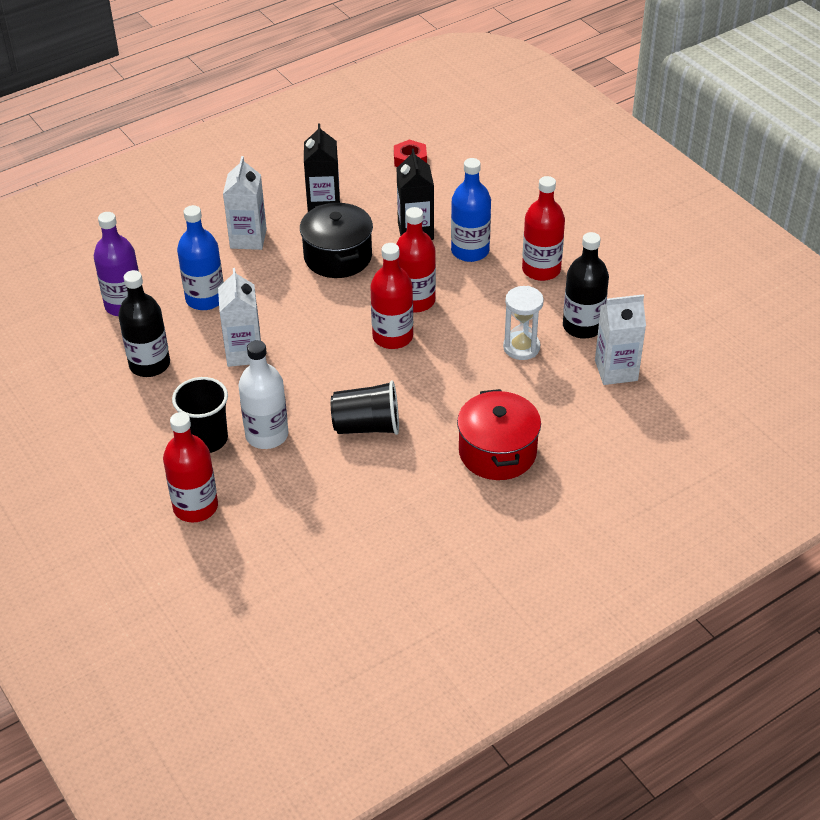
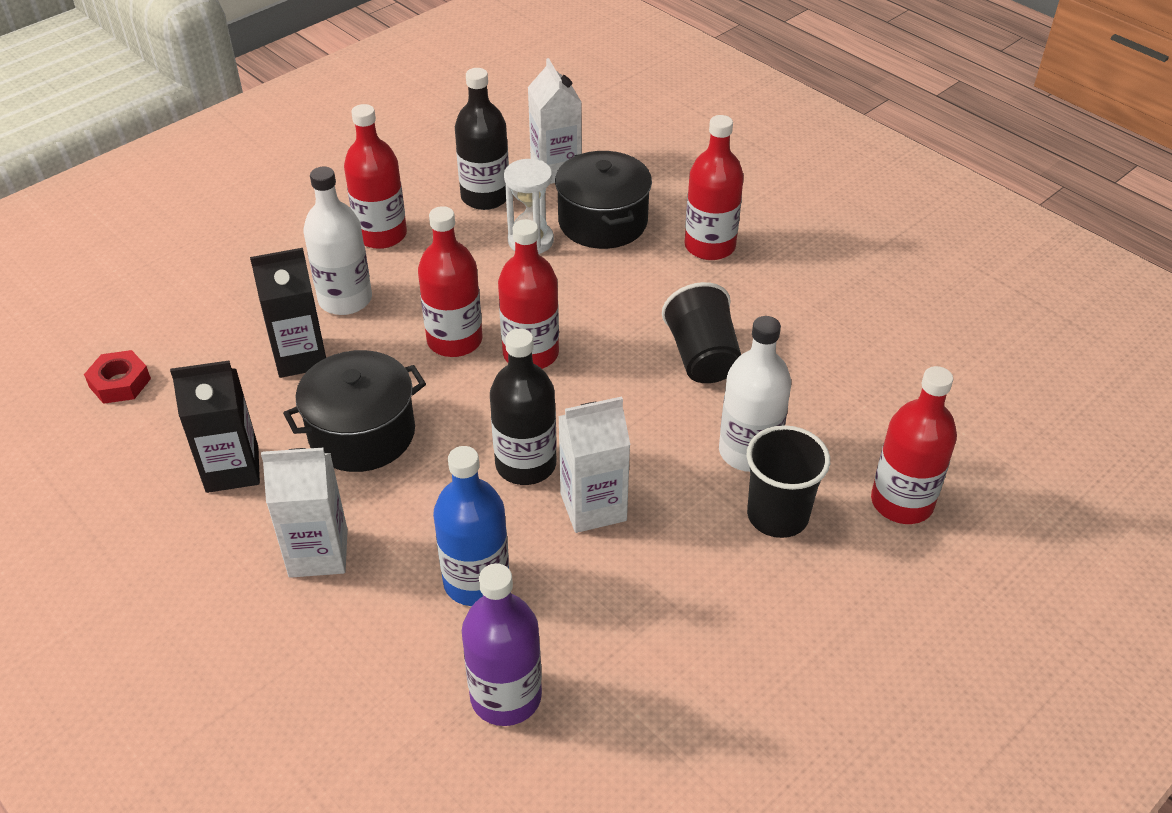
camera: 100 degrees left, 0 degrees up
(149, 364) = (643, 622): black bottle -> black bottle (526, 464)
(470, 251) = (345, 299): blue bottle -> white bottle
(497, 452) = (709, 246): red pot -> red bottle
(540, 391) = (602, 222): none -> black pot

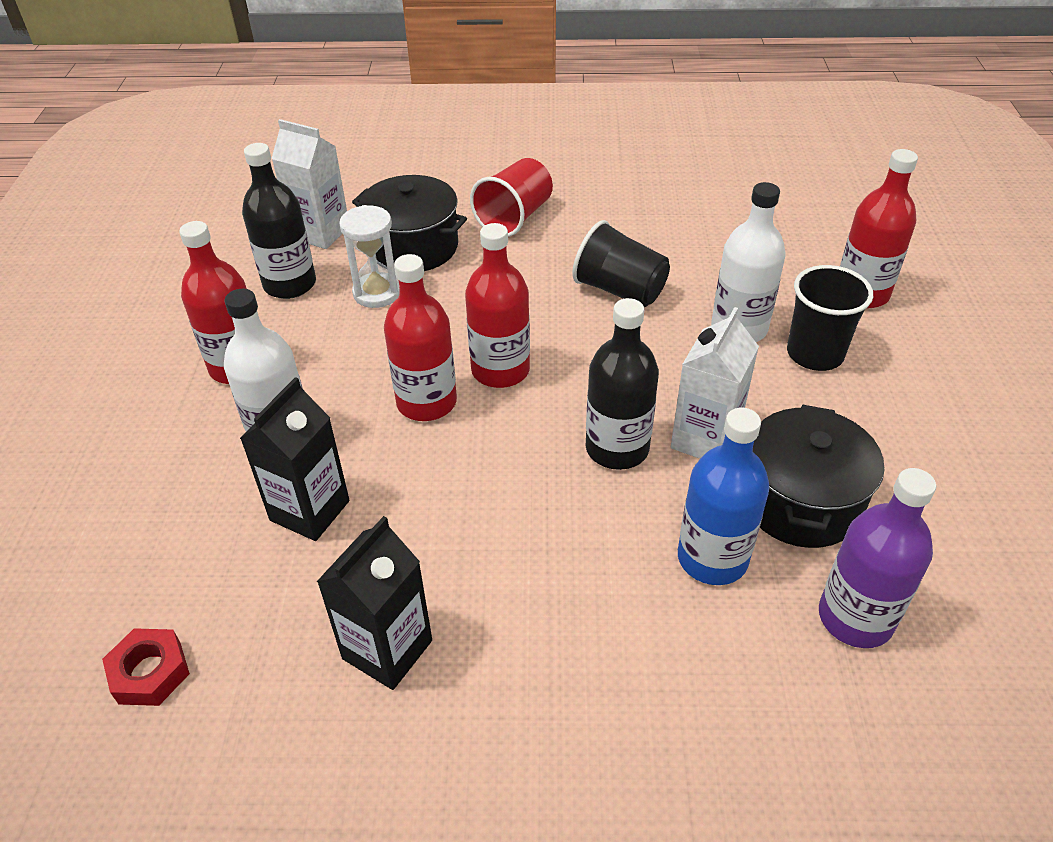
camera: 45 degrees left, 0 degrees up
(318, 553) = (567, 648): white carton -> none
(362, 433) = (459, 527): black pot -> black pot (801, 501)
(709, 246) = (514, 217): red bottle -> red cup

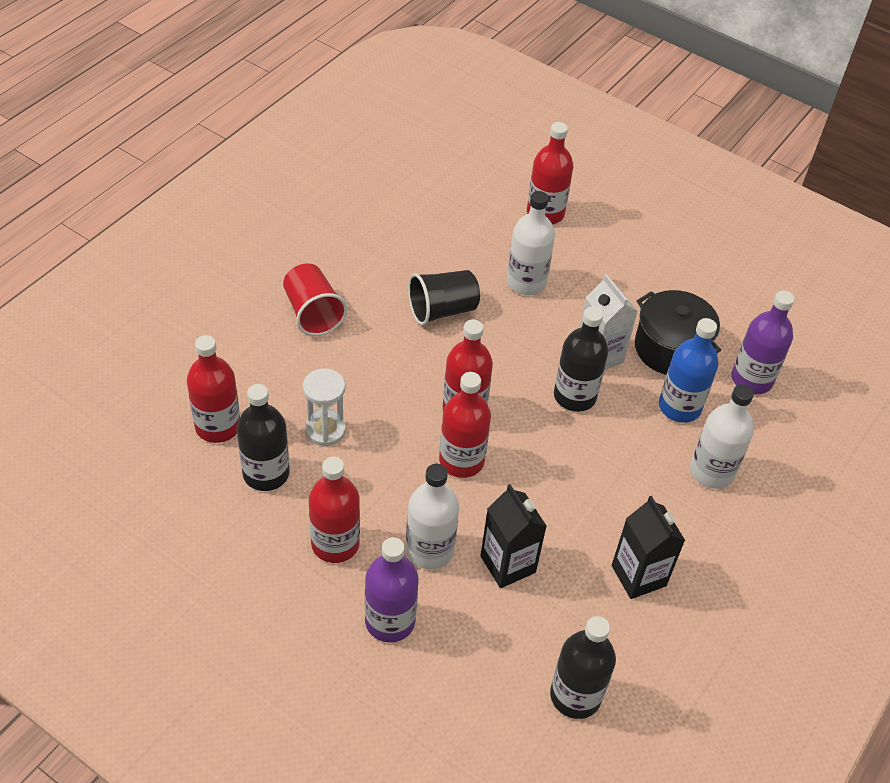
camera: 60 degrees left, 5 degrees up
(150, 672) = (575, 695): red nut -> black bottle
(164, 453) = (390, 621): none -> purple bottle
(320, 233) = (218, 426): white carton -> red bottle
(413, 247) = (291, 384): black pot -> none
(637, 649) = (711, 471): none -> white bottle
(815, 354) = (574, 267): black cup -> none

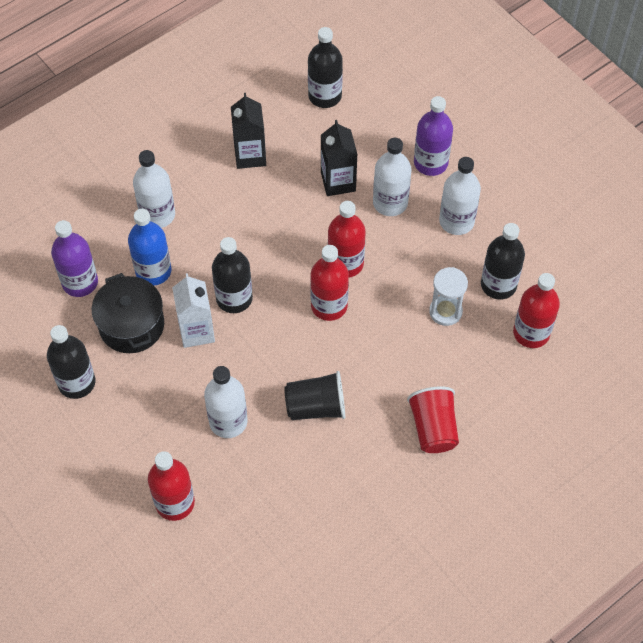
camera: 160 degrees left, 10 degrees up
(335, 544) = (456, 221): red bottle -> white bottle
(693, 288) = (77, 382): none -> black bottle

